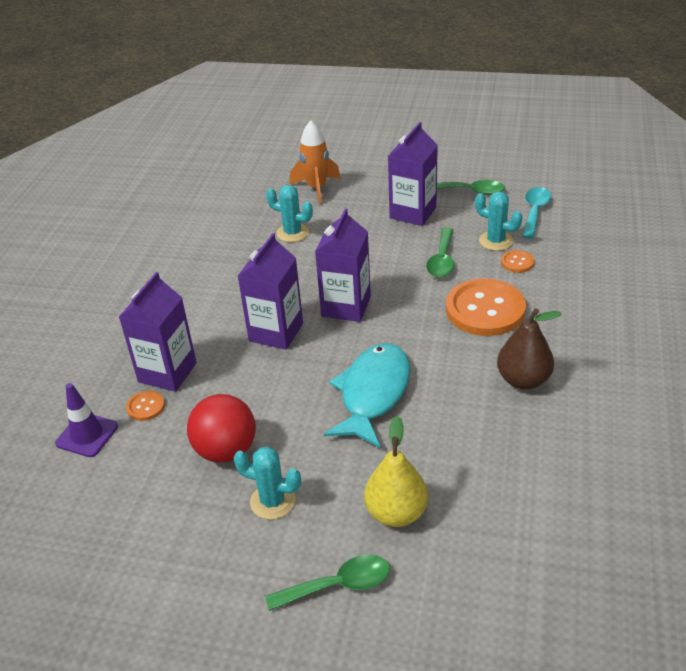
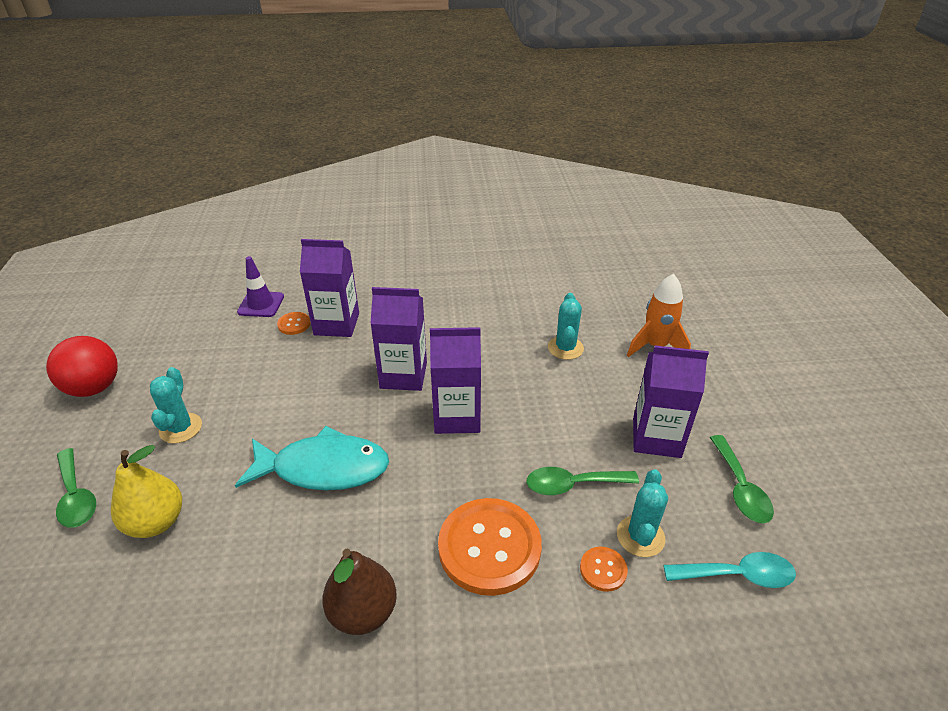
camera: 70 degrees right, 0 degrees up
(226, 450) = (243, 383): red ball -> red ball (94, 388)

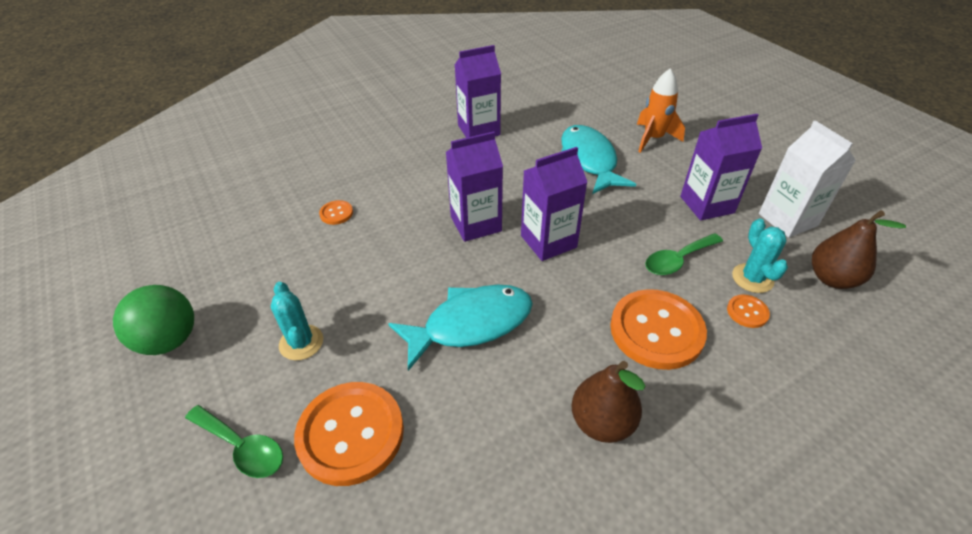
camera: 25 degrees left, 5 degrees up
(94, 388) = (169, 340): red ball -> green ball
(156, 522) = (351, 434): yellow pear -> orange button
(261, 304) = (287, 206): purple traffic cone -> none
(336, 324) = (378, 201): purple carton -> purple carton (478, 130)
(565, 348) = (589, 160): turquoise cactus -> turquoise fish
(737, 575) = (832, 278): turquoise spoon -> brown pear
(740, 488) = (787, 220): green spoon -> white carton

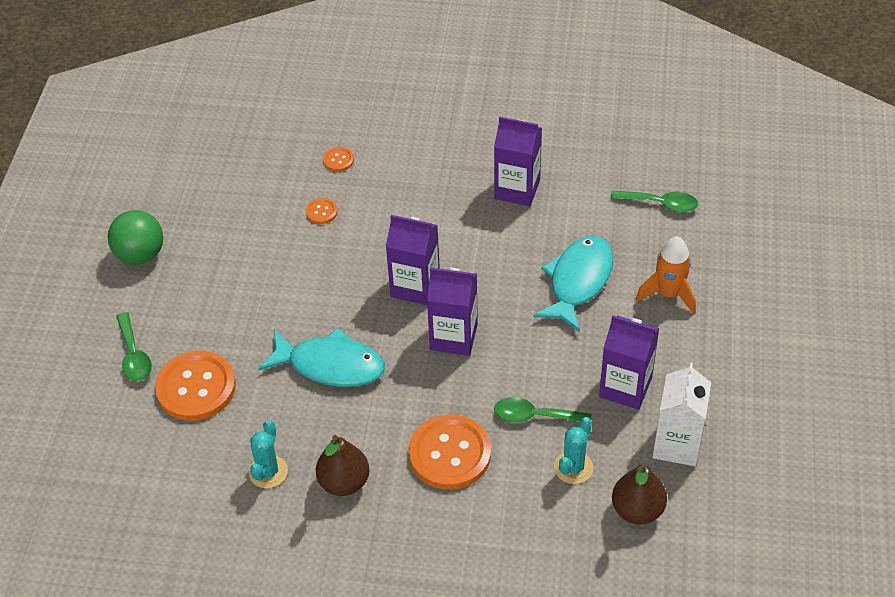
camera: 40 degrees right, 5 degrees up
(301, 342) = (214, 308): turquoise cactus -> turquoise cactus (268, 472)
(581, 97) = (660, 204): none -> green spoon
(747, 312) = (533, 486): orange button -> orange button (338, 160)

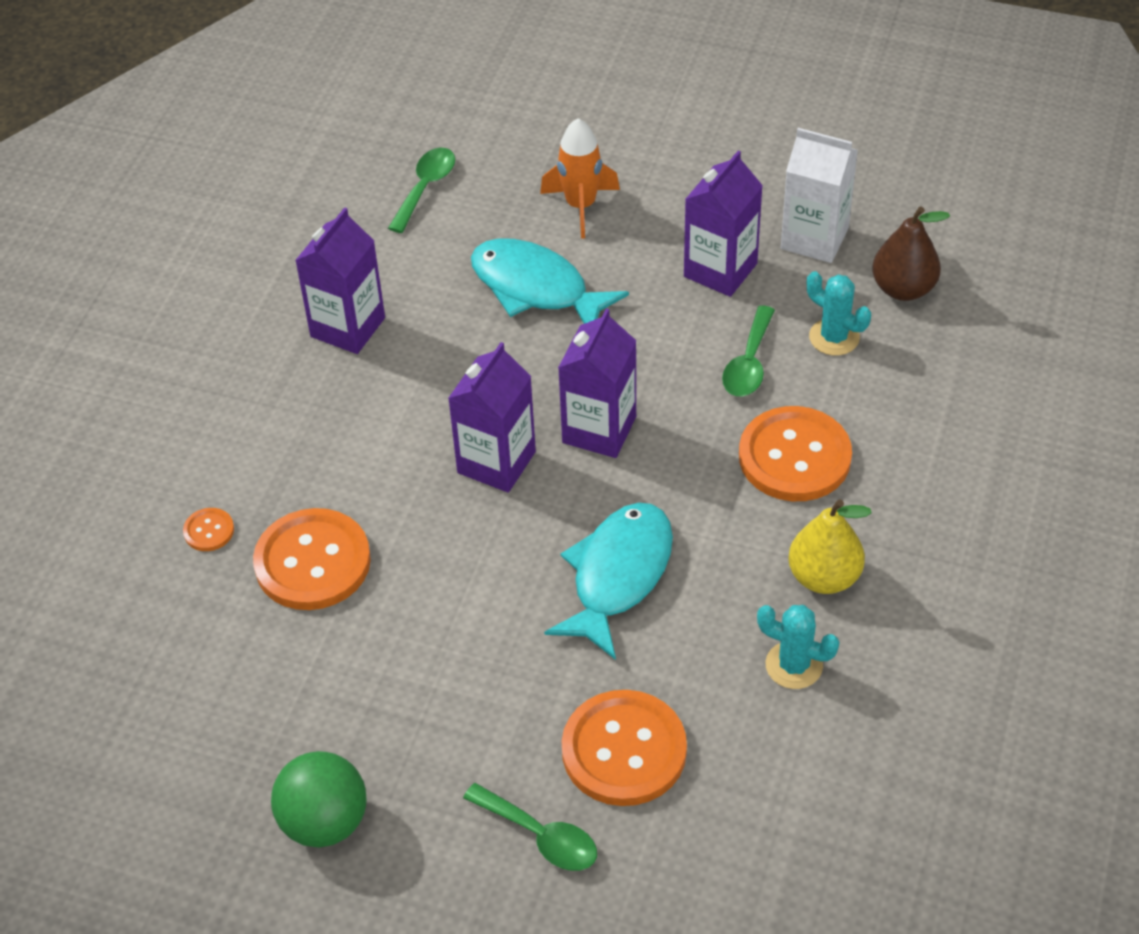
camera: 80 degrees left, 0 degrees up
(134, 355) = (541, 836): green spoon -> green spoon turned 45 degrees clockwise
(321, 212) = (312, 562): orange button -> orange button, size x2.27
(344, 482) = (824, 577): brown pear -> yellow pear

